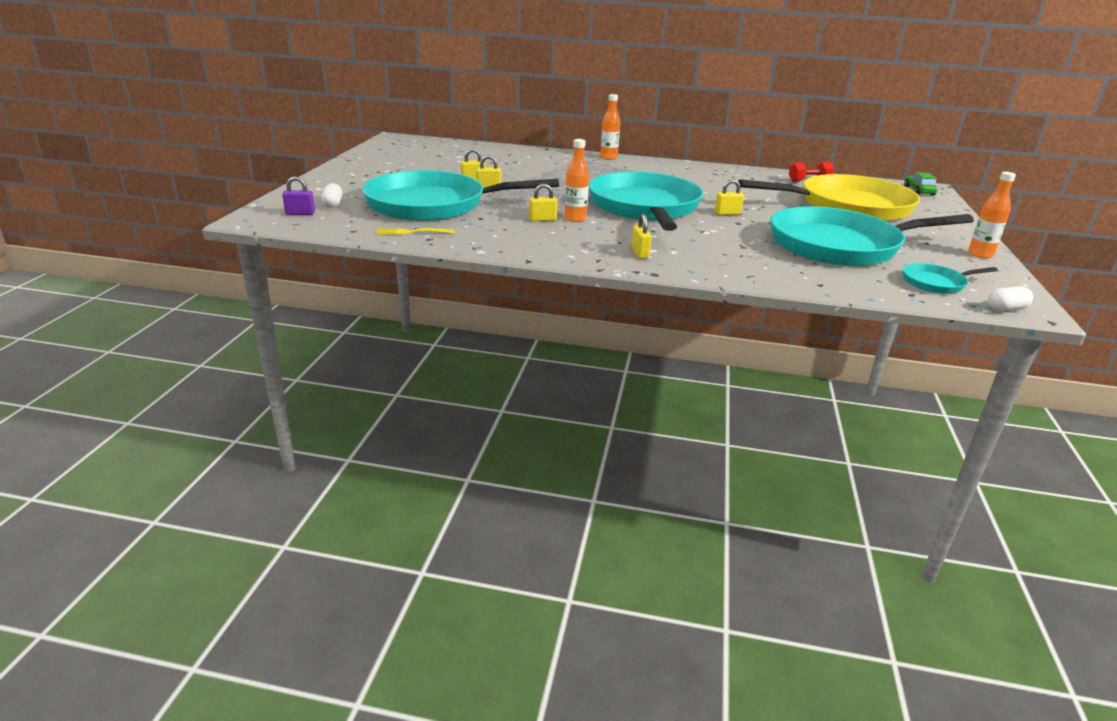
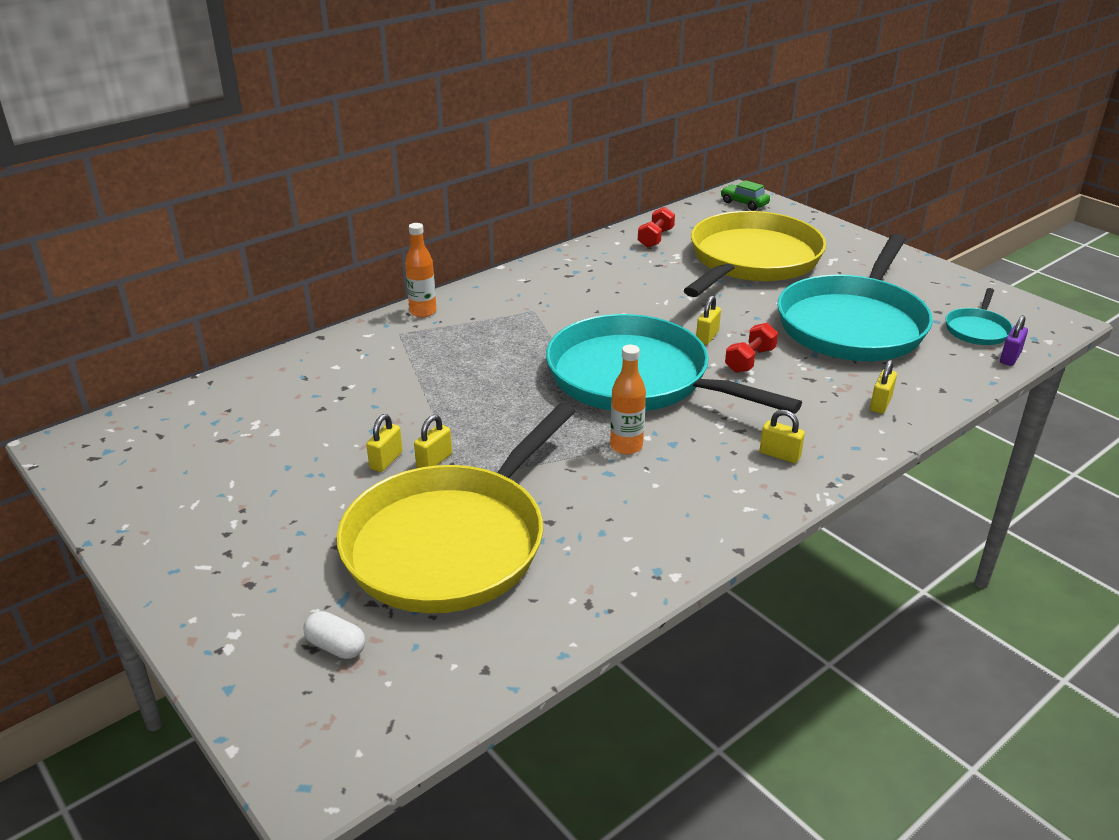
camera: 50 degrees left, 5 degrees up
(300, 213) = (345, 703): purple padlock -> purple padlock (1010, 357)
(412, 232) = (548, 610): yellow fork -> none
(432, 205) = (451, 542): turquoise pan -> yellow pan
(542, 220) = (606, 473): yellow padlock -> yellow padlock (880, 404)
(726, 228) = (750, 360): none -> red dumbbell
(980, 254) = (927, 271): orange bottle -> none
(1006, 309) = (1051, 331): white capsule -> none

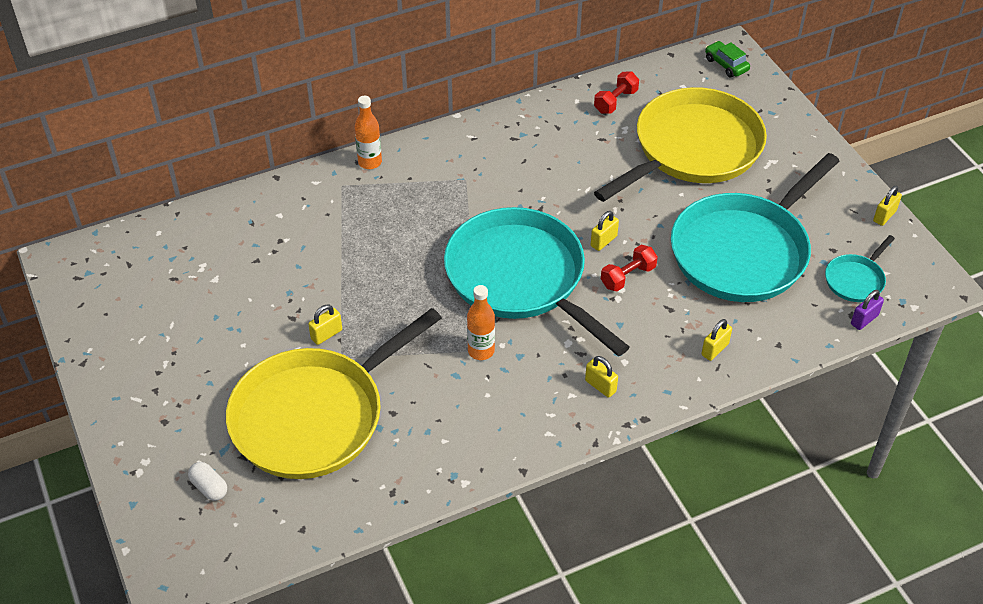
camera: 15 degrees right, 15 degrees up
(386, 460) = (290, 326): yellow padlock -> yellow padlock (884, 216)

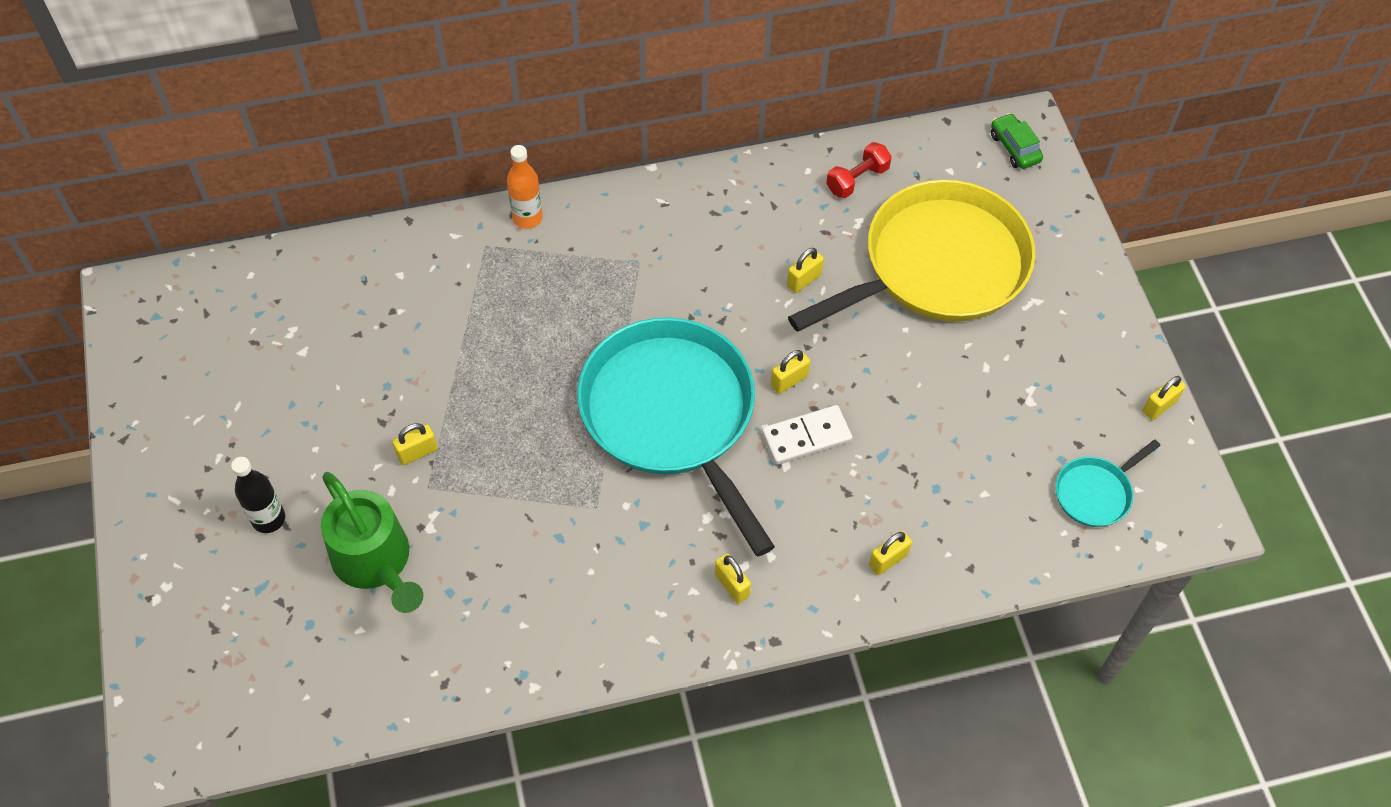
camera: 10 degrees right, 10 degrees up
(209, 487) = (232, 635): white capsule -> none
(218, 400) = (268, 519): none -> black bottle
(314, 416) = (376, 562): yellow pan -> green watering can
(481, 351) = (598, 509): orange bottle -> none
(595, 173) = (804, 280): none -> yellow padlock
(628, 276) = (806, 437): red dumbbell -> white domino
(743, 251) = (962, 426): turquoise pan -> none
(864, 320) = (1090, 552): purple padlock -> none

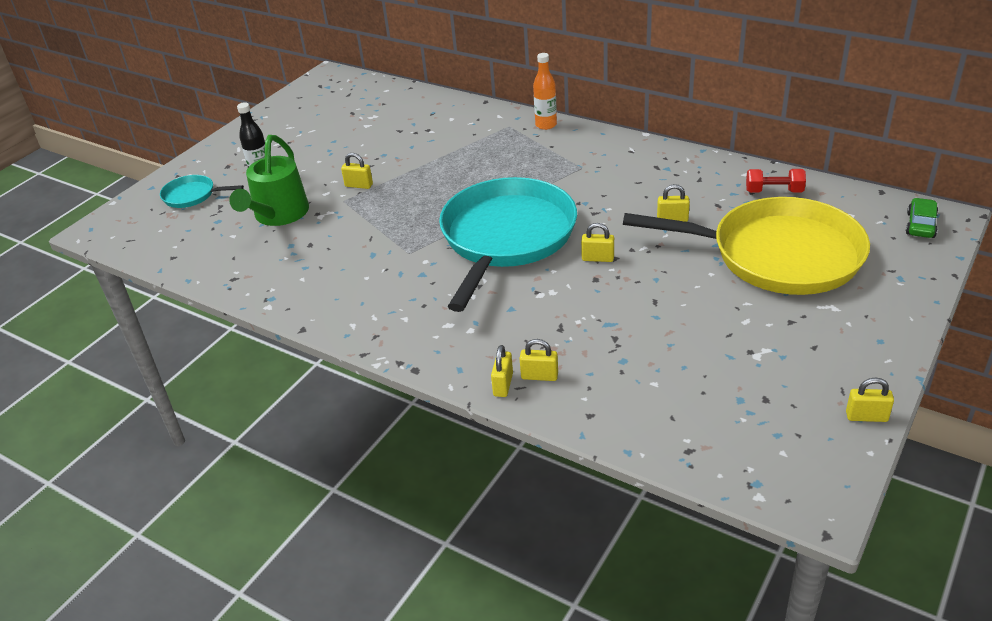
camera: 50 degrees right, 20 degrees down
(732, 585) = (429, 329): yellow padlock -> yellow padlock (503, 385)
(806, 437) = (572, 288): white domino -> none
(1095, 493) = (743, 433): turquoise pan -> turquoise pan (192, 195)

